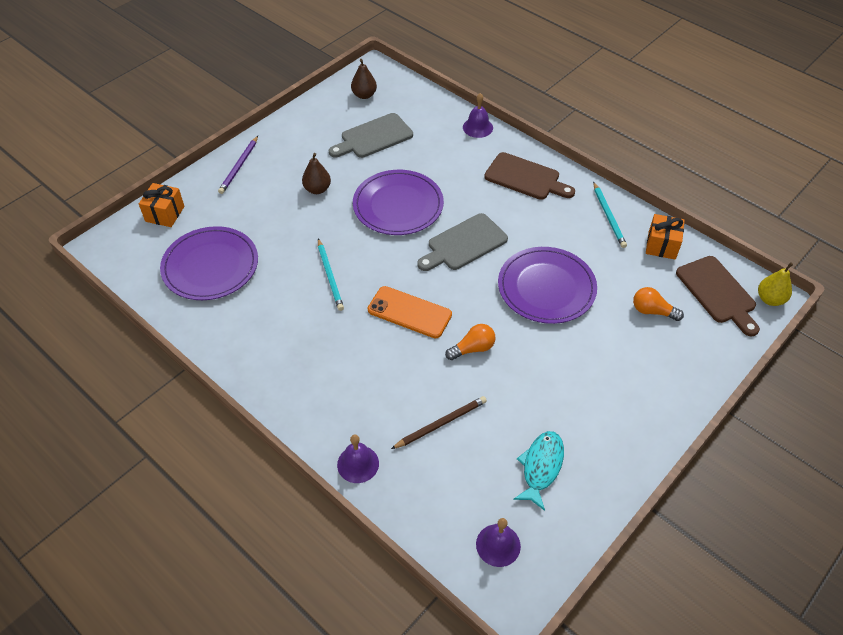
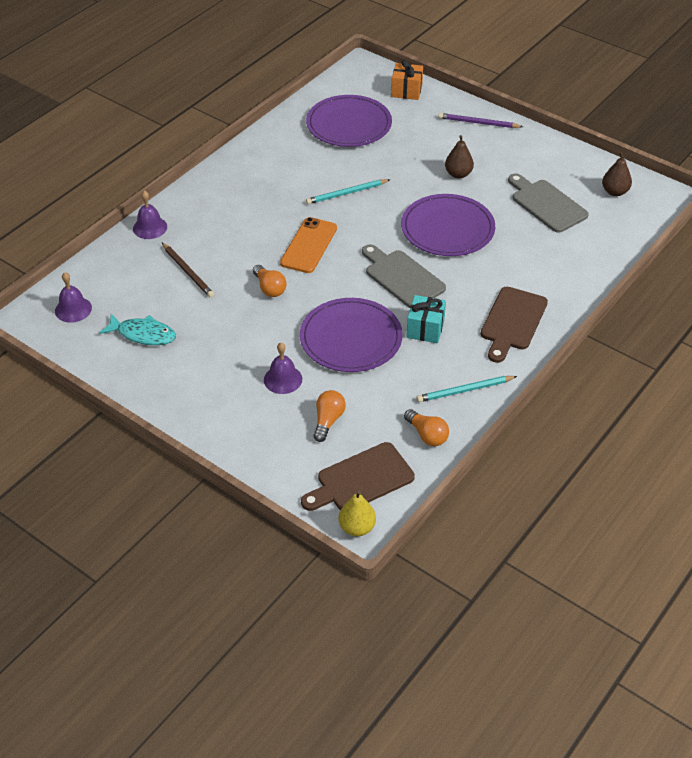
camera: 85 degrees right, 5 degrees down
(477, 127) = (588, 281): purple bell -> purple bell (283, 379)
(534, 234) = (425, 329): none -> turquoise gift
(661, 245) = (427, 435): orange gift -> orange light bulb

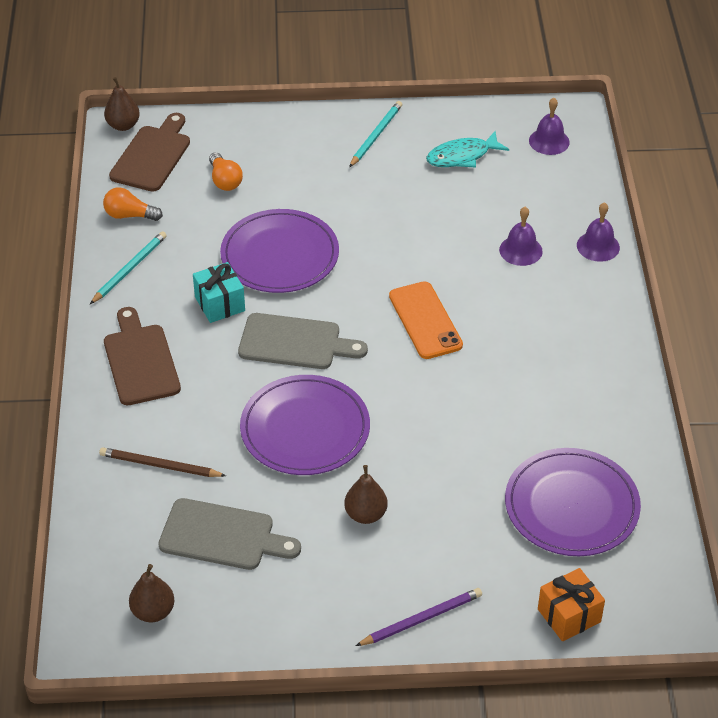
camera: 140 degrees right, 0 degrees up
(188, 272) = (502, 227): brown pencil -> brown pencil (159, 465)
(269, 288) = (408, 257): orange light bulb -> none
(283, 379) = (299, 189): purple bell -> purple bell (520, 250)
(346, 193) = (460, 405): turquoise pencil -> turquoise pencil (376, 135)
(357, 528) = (123, 125): yellow pear -> brown pear

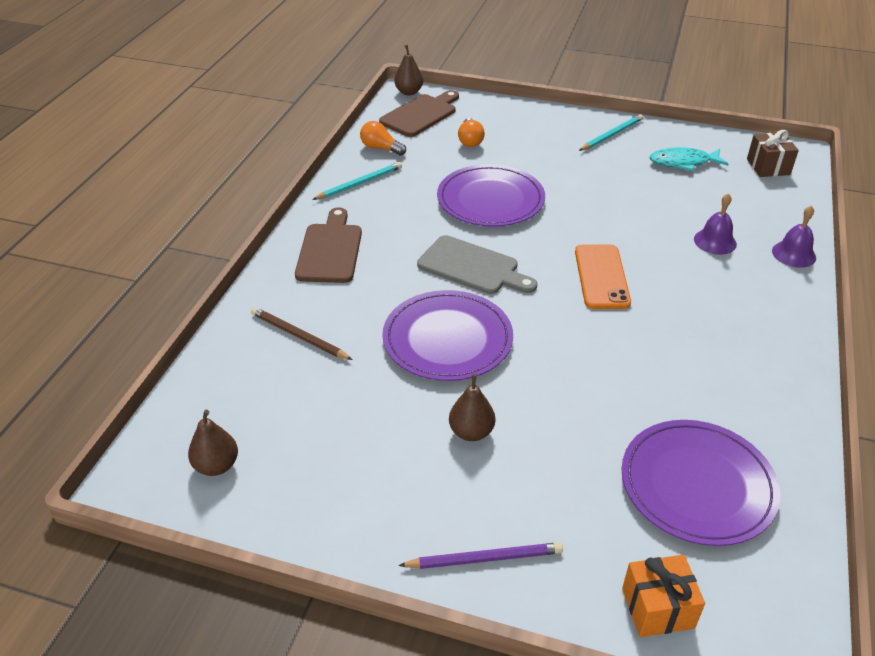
camera: 20 degrees right, 5 degrees down
(220, 304) = (421, 223): turquoise gift -> none
(222, 536) = (321, 413): grey cutting board -> none
(549, 141) = (768, 167): purple bell -> brown gift

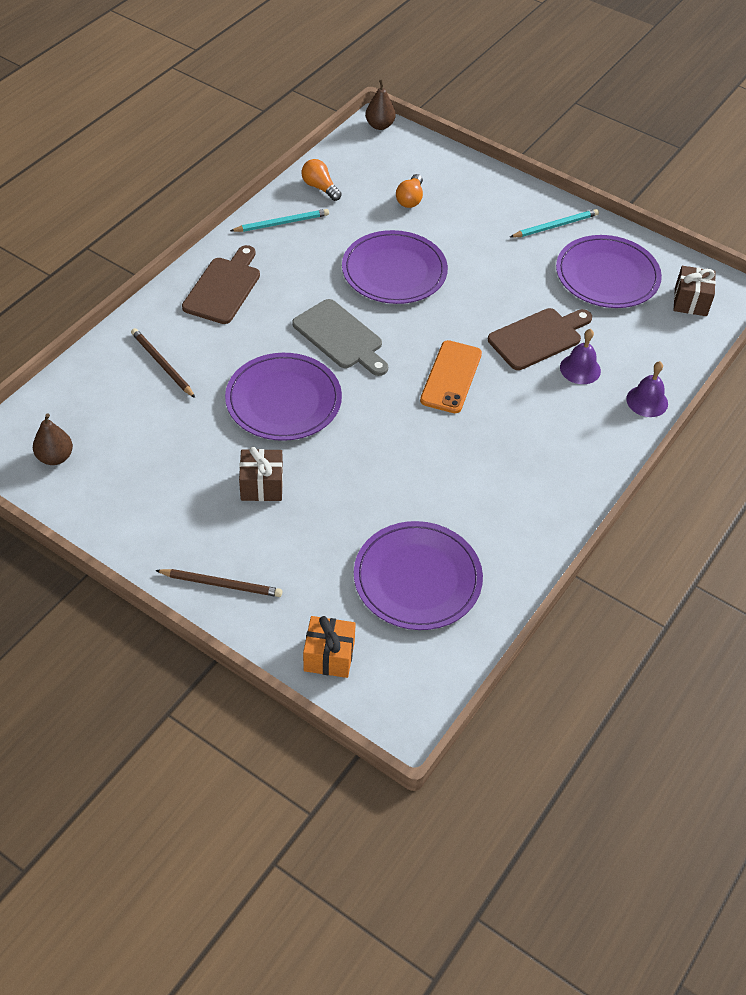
camera: 15 degrees right, 10 degrees up
(421, 114) = (378, 156): brown cutting board -> brown cutting board (538, 338)
(471, 432) = (262, 485): brown pear -> brown gift
(485, 558) = (221, 584): purple pencil -> brown pencil
(683, 162) = (607, 275): turquoise fish -> purple plate

